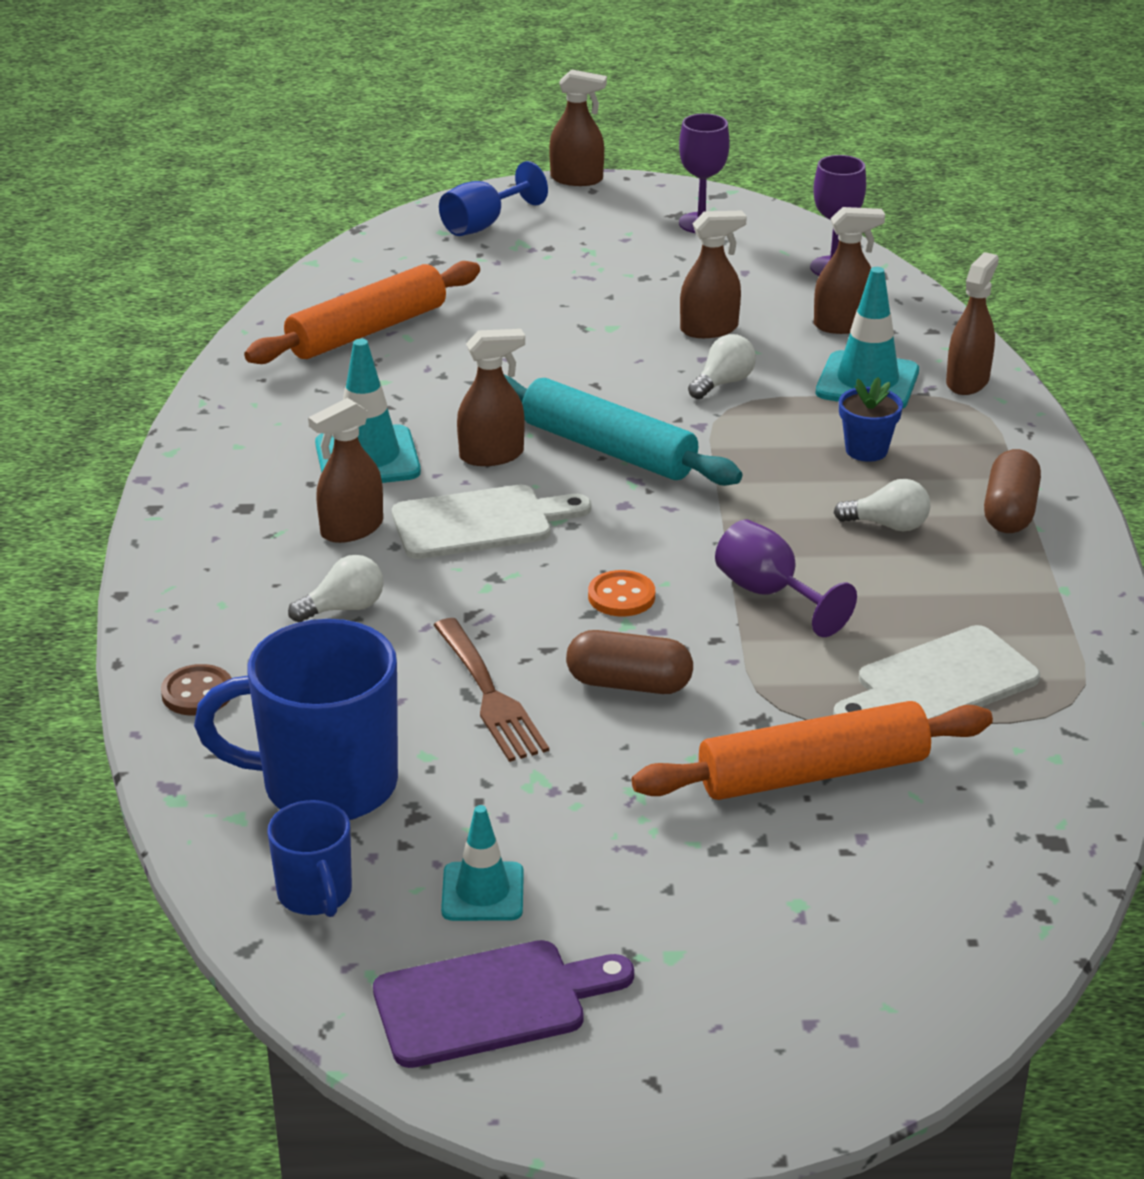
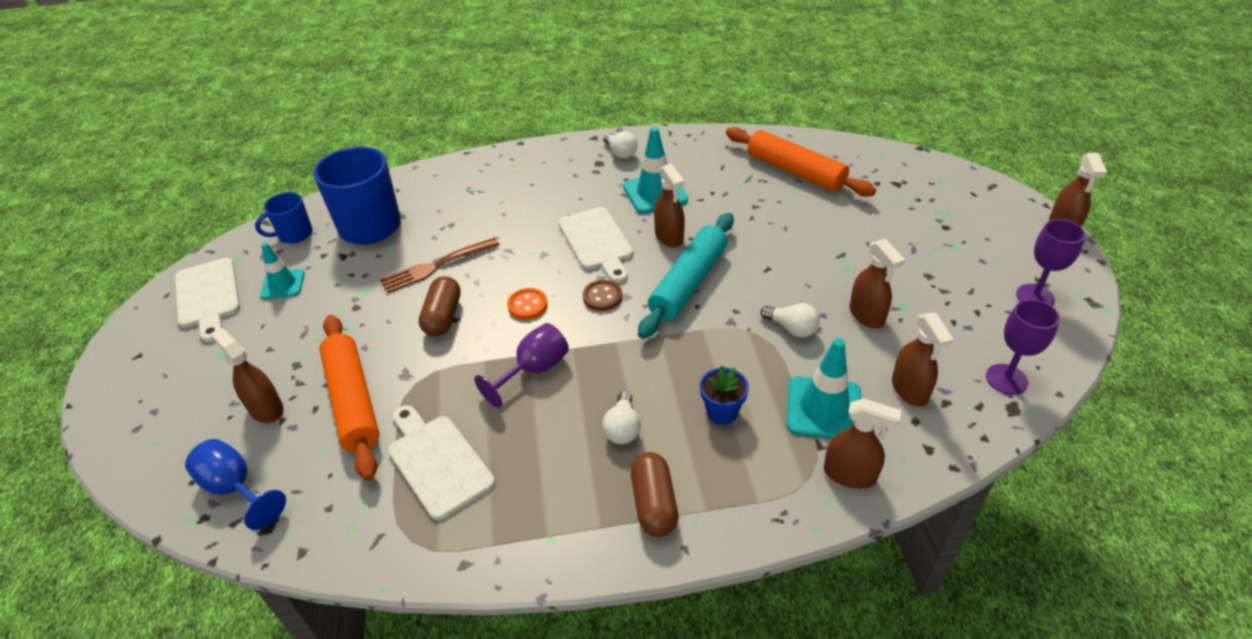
camera: 85 degrees right, 10 degrees up
(197, 693) = (443, 177): brown button -> brown button (602, 296)
(344, 608) = (511, 208): white light bulb -> white light bulb (621, 153)
(351, 529) = (584, 199): brown spray bottle -> brown spray bottle (266, 409)
(483, 224) = (961, 195): blue goblet -> blue goblet (235, 488)
(490, 1002) = (208, 296): purple cutting board -> white cutting board
(1009, 511) = (654, 504): brown capsule -> brown capsule turned 75 degrees clockwise

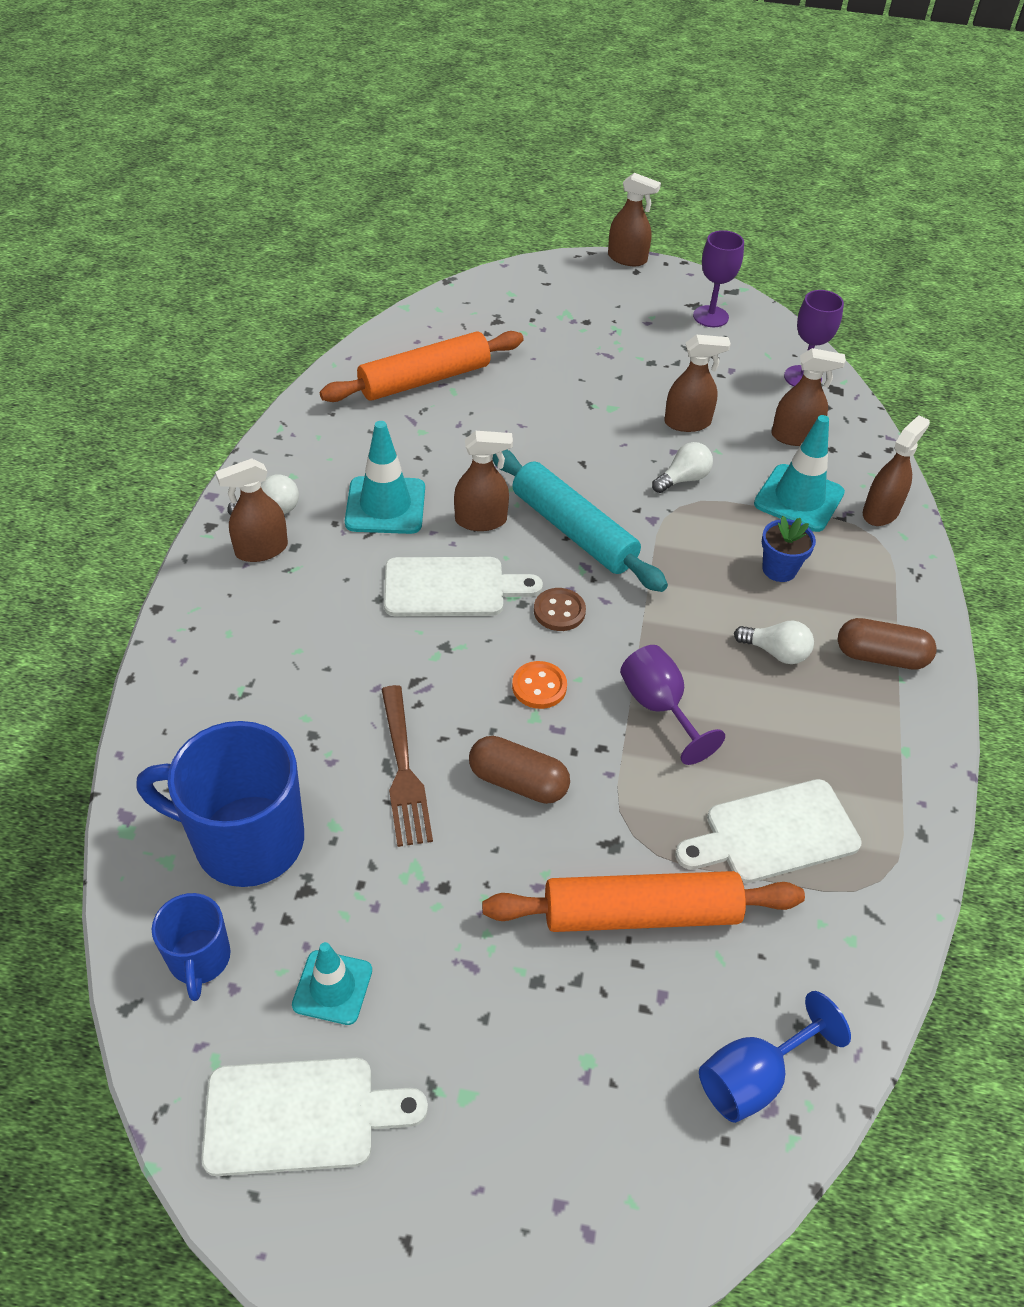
camera: 75 degrees left, 5 degrees up
(266, 409) = (614, 1029): brown spray bottle -> brown spray bottle (261, 550)

